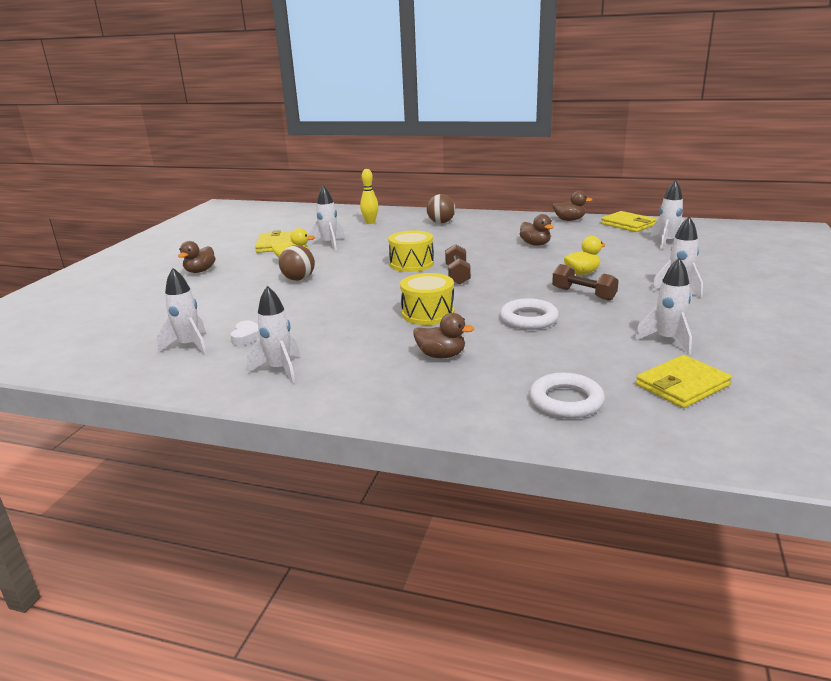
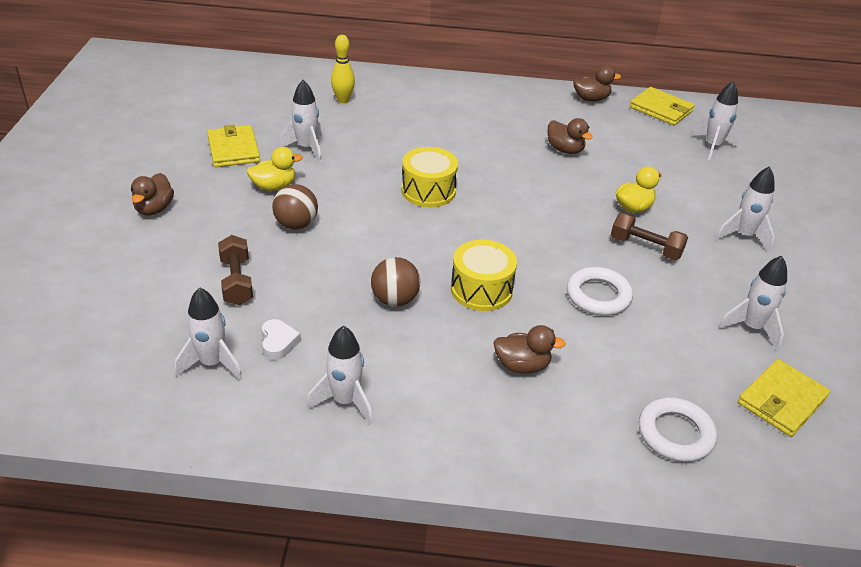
camera: 15 degrees left, 15 degrees up
(441, 222) = (435, 102): brown ball -> brown ball (395, 300)
(457, 275) = (491, 213): brown dumbbell -> brown dumbbell (236, 281)

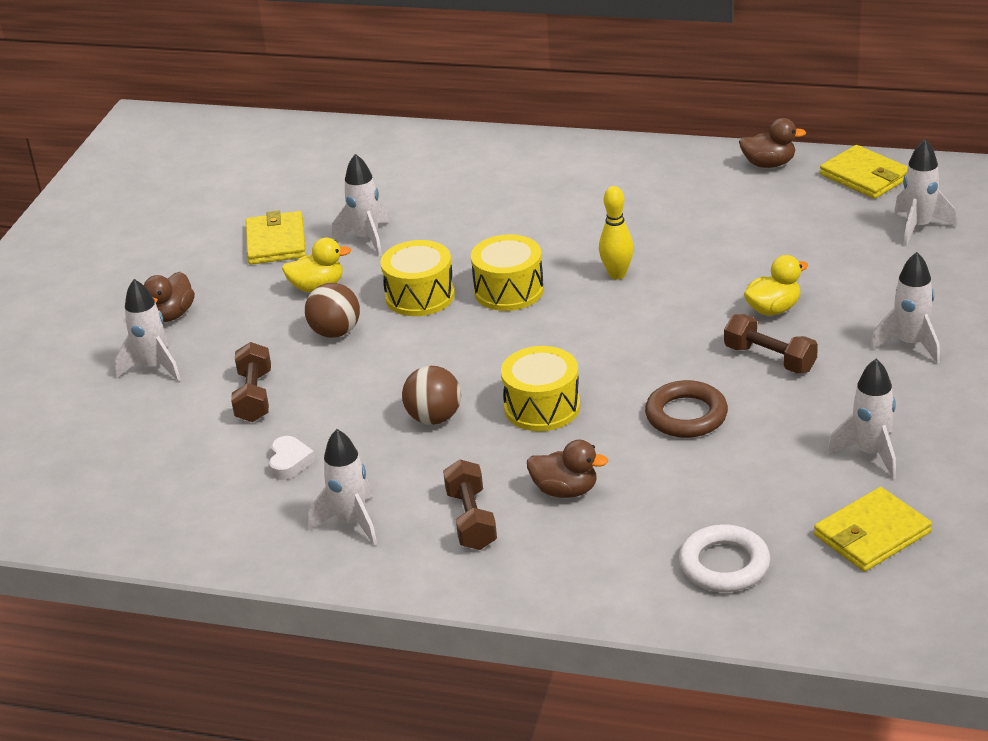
camera: 15 degrees right, 5 degrees down
(212, 363) = (213, 482): white rocket -> white rocket (154, 367)
(343, 100) = (427, 175): yellow bowling pin -> yellow bowling pin (617, 274)
(359, 194) = (420, 296): none -> yellow drum
(449, 395) = (471, 520): none -> brown dumbbell
(565, 150) = (707, 235): brown duck -> none
(598, 296) = (686, 415): white ring -> brown ring

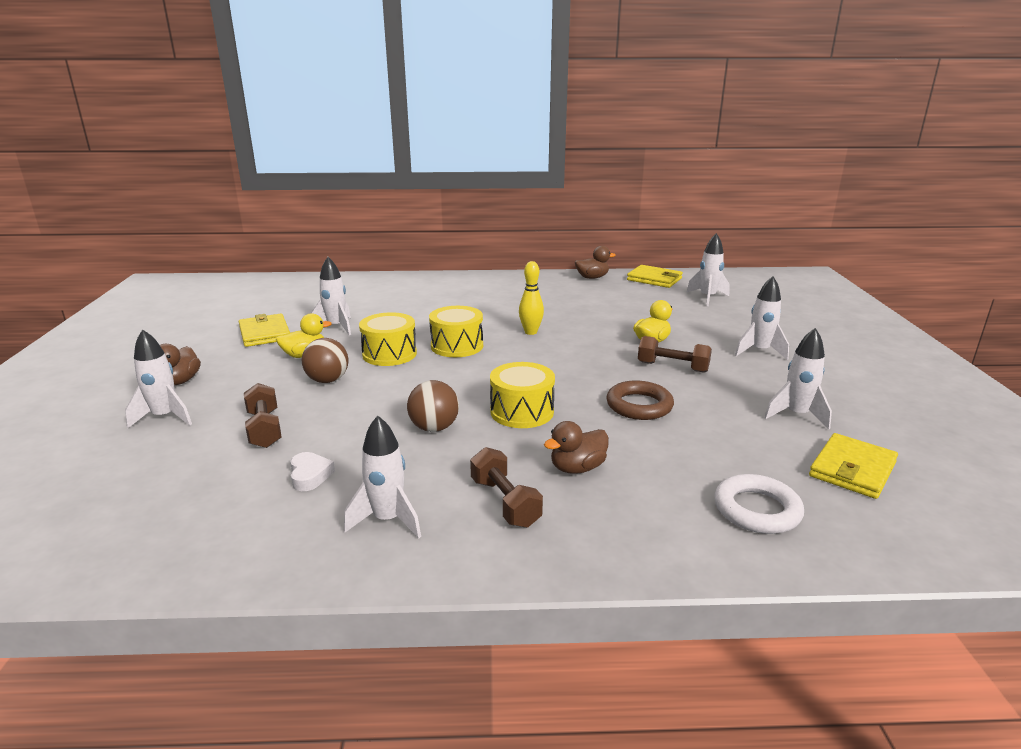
camera: 20 degrees left, 10 degrees down
(565, 490) = (577, 468): brown duck -> brown duck turned 150 degrees clockwise

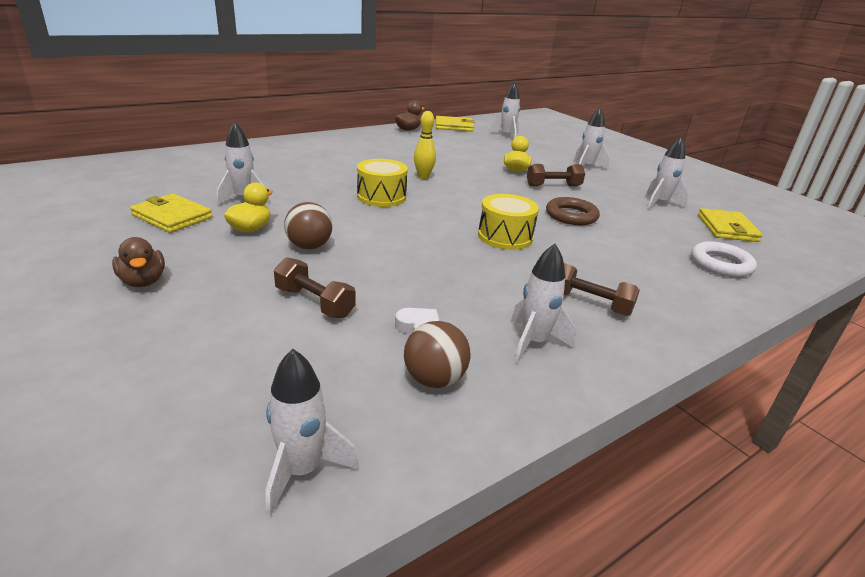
camera: 35 degrees left, 5 degrees up
(165, 417) = (184, 320): white rocket -> white rocket (302, 471)
(389, 354) = (333, 213): yellow drum -> none
(434, 428) = (461, 264): brown ball -> brown ball (434, 379)
(577, 468) = (597, 267): brown duck -> none

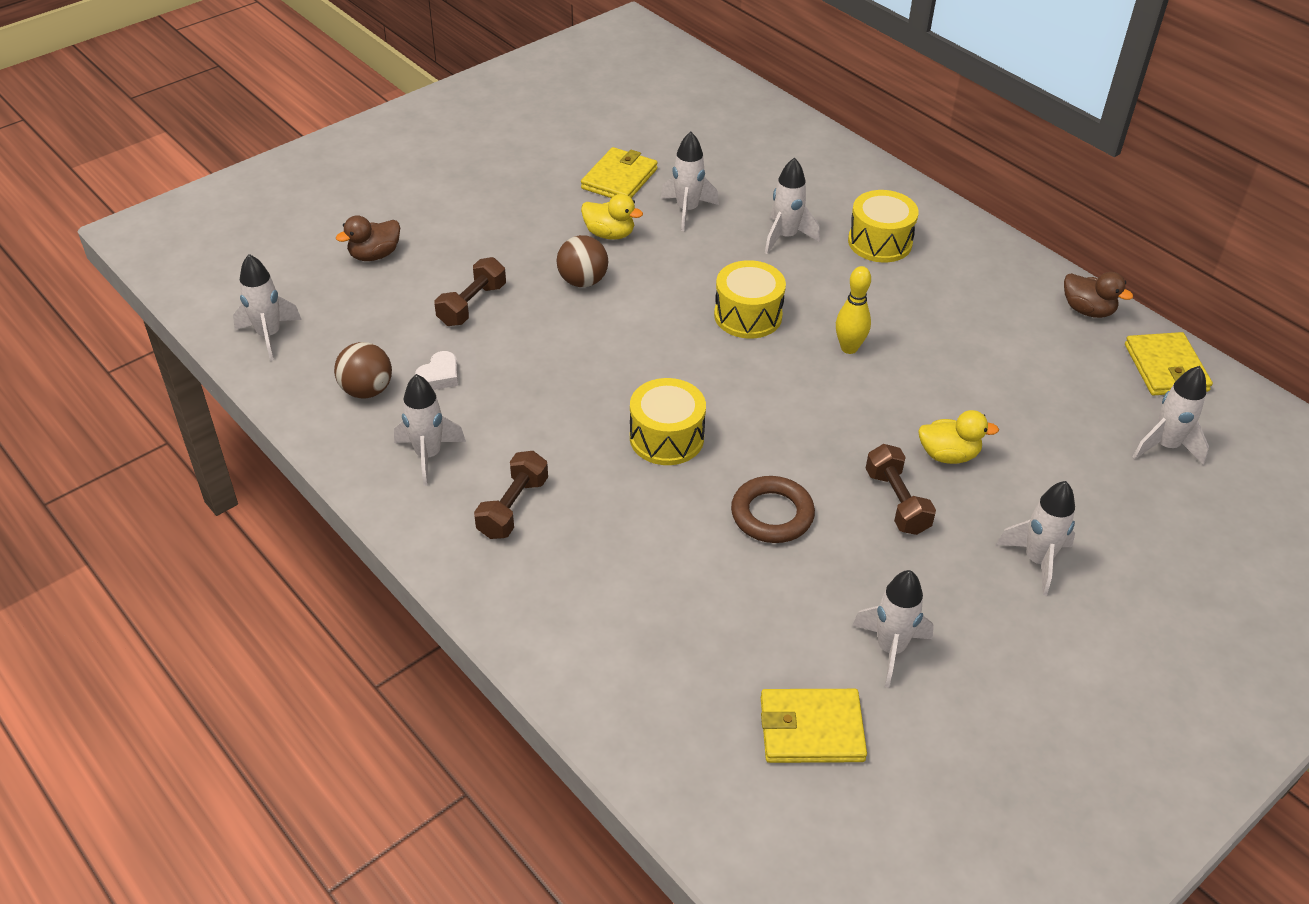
camera: 85 degrees right, 15 degrees up
(143, 281) = (486, 203): brown duck -> brown duck (374, 255)
(301, 175) = (785, 237): none -> white rocket
(325, 155) = (880, 242): none -> yellow drum
(721, 264) = (659, 676): white ring -> none

